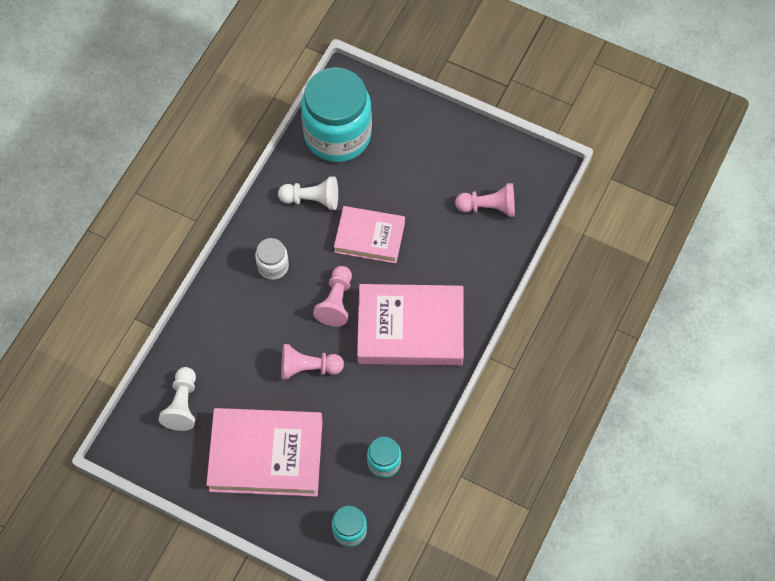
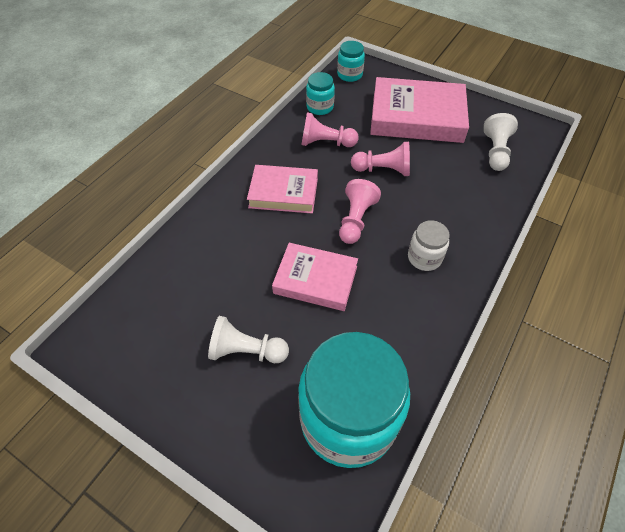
camera: 175 degrees left, 10 degrees down
(312, 199) = (382, 329): white pawn -> white pawn (246, 351)
(410, 329) = (283, 193): pink book -> pink book, size x0.62
(488, 207) = (170, 303): pink pawn -> pink pawn (326, 143)

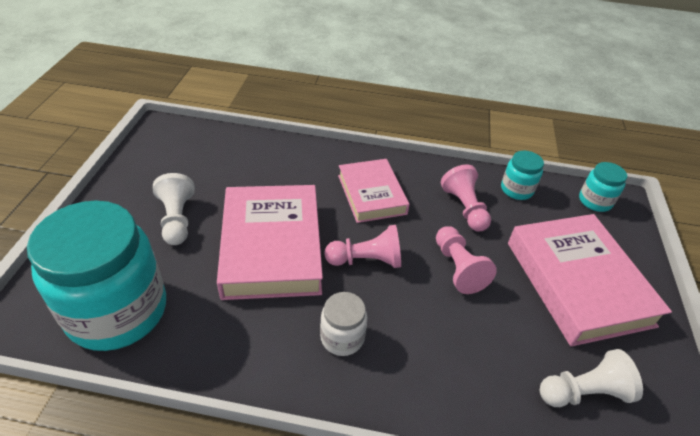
camera: 65 degrees right, 10 degrees down
(315, 280) = (271, 247): pink book -> pink book, size x1.60

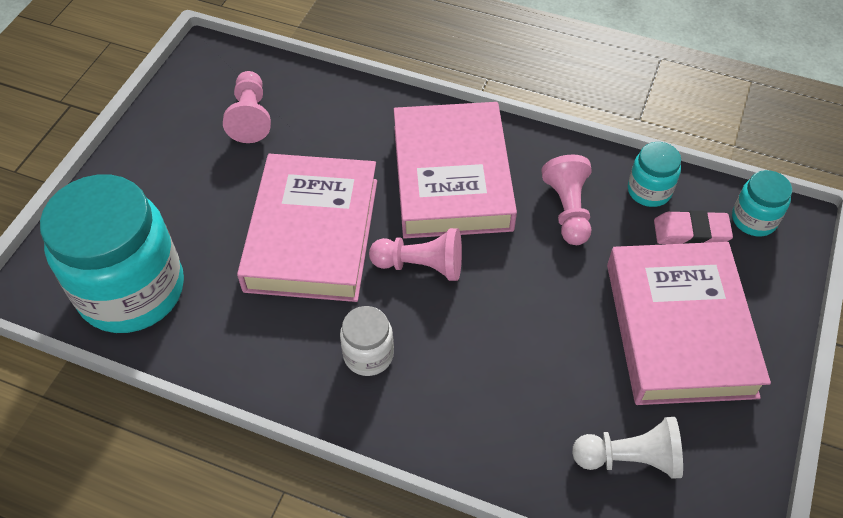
camera: 15 degrees right, 10 degrees up
(177, 219) = (209, 186): white pawn -> none
(371, 194) = (452, 177): pink book -> pink book, size x1.60
(458, 268) = (531, 290): pink pawn -> pink pawn (250, 117)
(556, 214) = (691, 232): none -> pink eraser

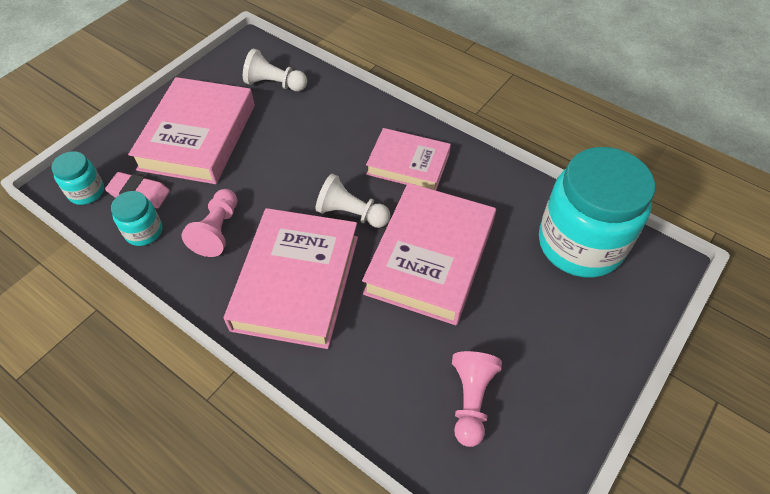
camera: 165 degrees left, 0 degrees up
(368, 355) = (408, 164): white jar -> pink book
(421, 265) = (351, 213): pink pawn -> white pawn

